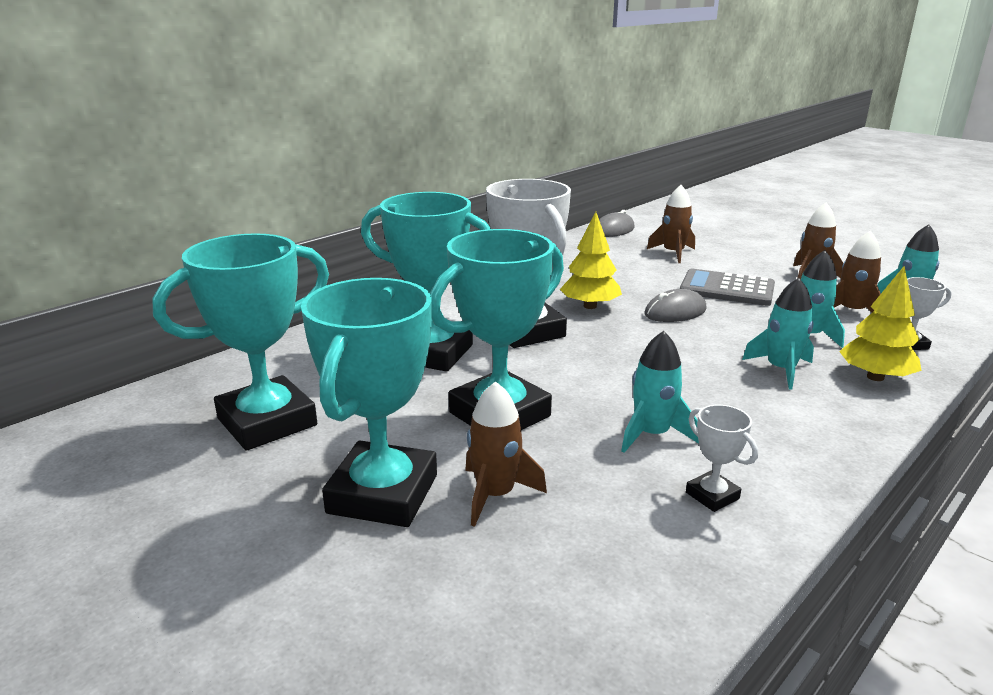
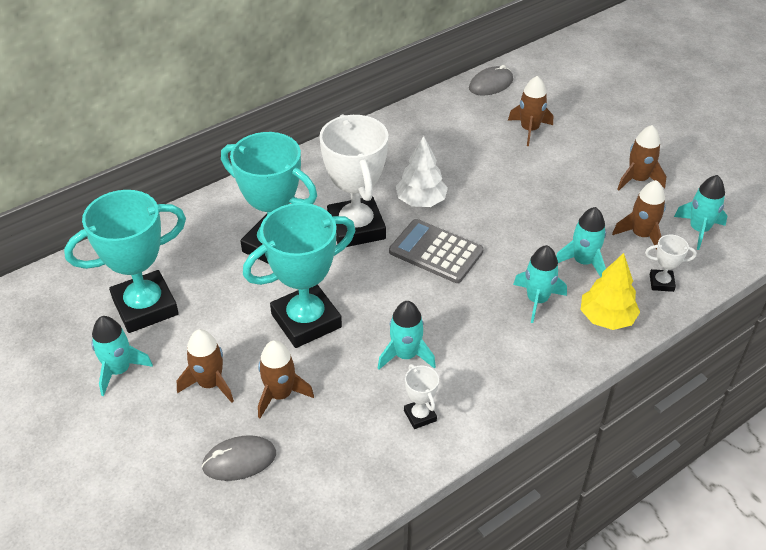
camera: 10 degrees right, 20 degrees up
(236, 493) = (119, 370): none -> turquoise rocket
(383, 494) = (210, 384): turquoise trophy -> brown rocket
(590, 306) = (421, 201): yellow tree -> white tree
(675, 312) = (489, 217): grey mouse -> grey mouse (239, 460)
(727, 289) = (550, 190): grey calculator -> grey calculator (436, 252)

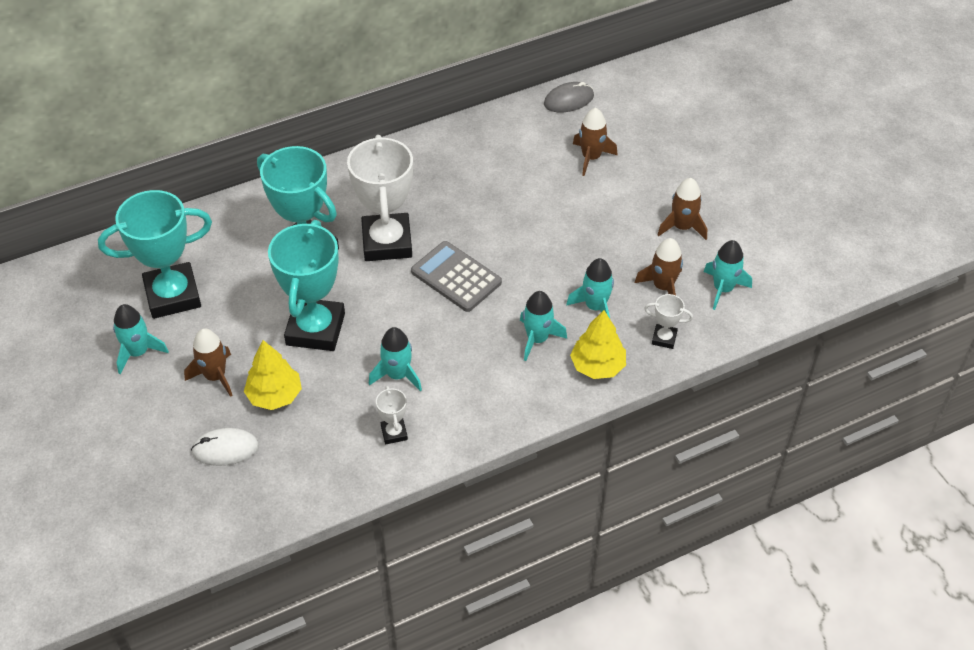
camera: 10 degrees right, 5 degrees up
(239, 460) = (225, 449): grey mouse -> white mouse
(280, 395) = (275, 395): brown rocket -> yellow tree
(306, 321) = (315, 329): turquoise trophy -> turquoise trophy turned 60 degrees counterclockwise
(421, 201) = (457, 222): white tree -> none

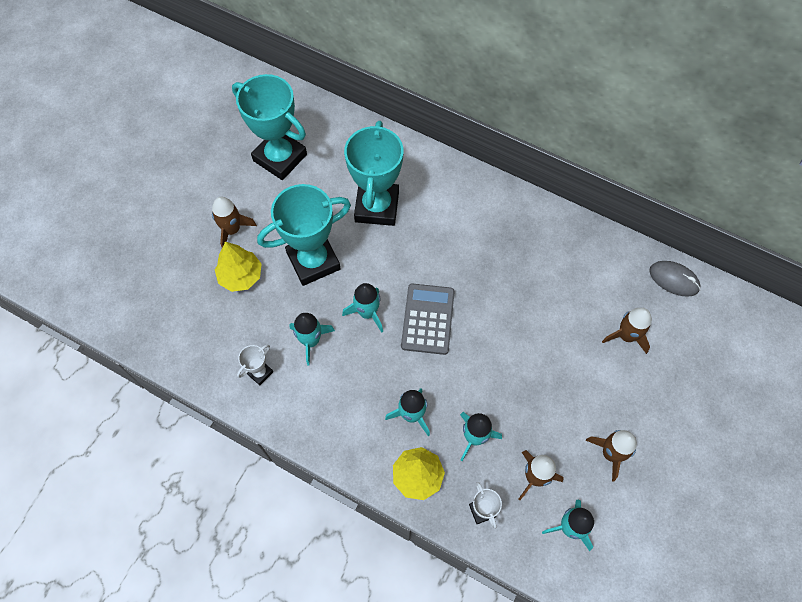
camera: 55 degrees right, 15 degrees up
(138, 352) = (221, 173): turquoise rocket -> turquoise rocket (367, 312)
(225, 449) = (179, 277): white mouse -> none
(387, 242) = (424, 251): white trophy -> none

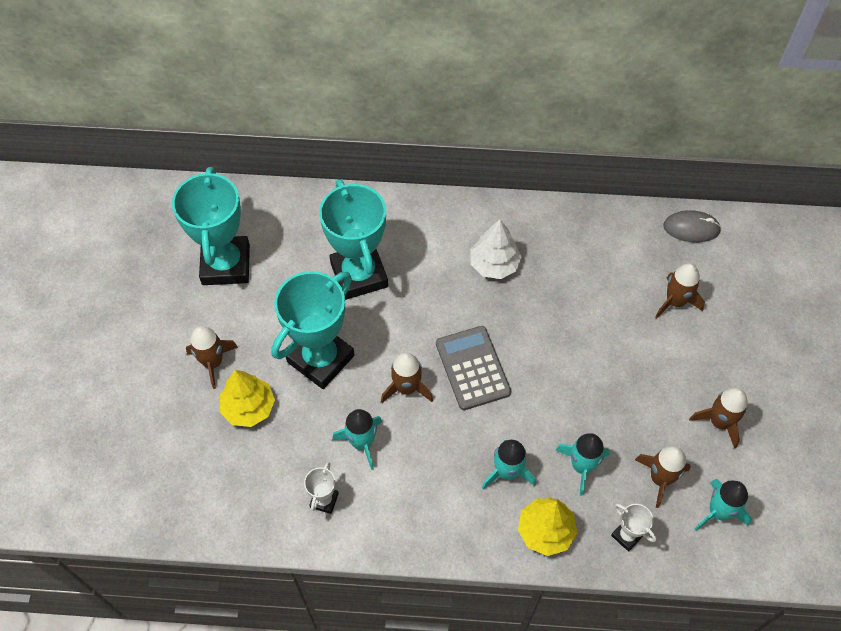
camera: 25 degrees left, 5 degrees down
(280, 158) = (226, 264): turquoise trophy -> turquoise trophy turned 75 degrees clockwise
(367, 312) = (407, 388): turquoise rocket -> brown rocket
(489, 242) = (494, 264): none -> white tree

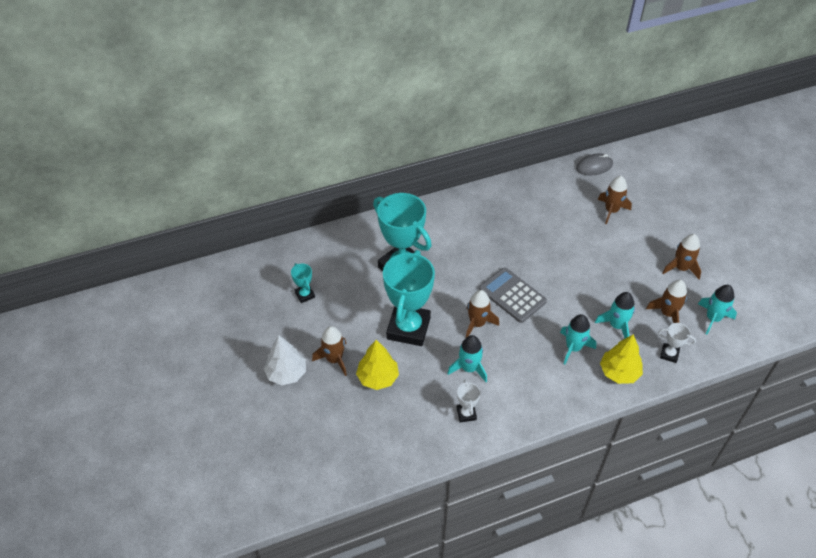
camera: 25 degrees left, 10 degrees down
(226, 264) = (305, 295): turquoise trophy -> turquoise trophy, size x0.44
(494, 264) = (487, 229): white tree -> white tree (286, 373)

